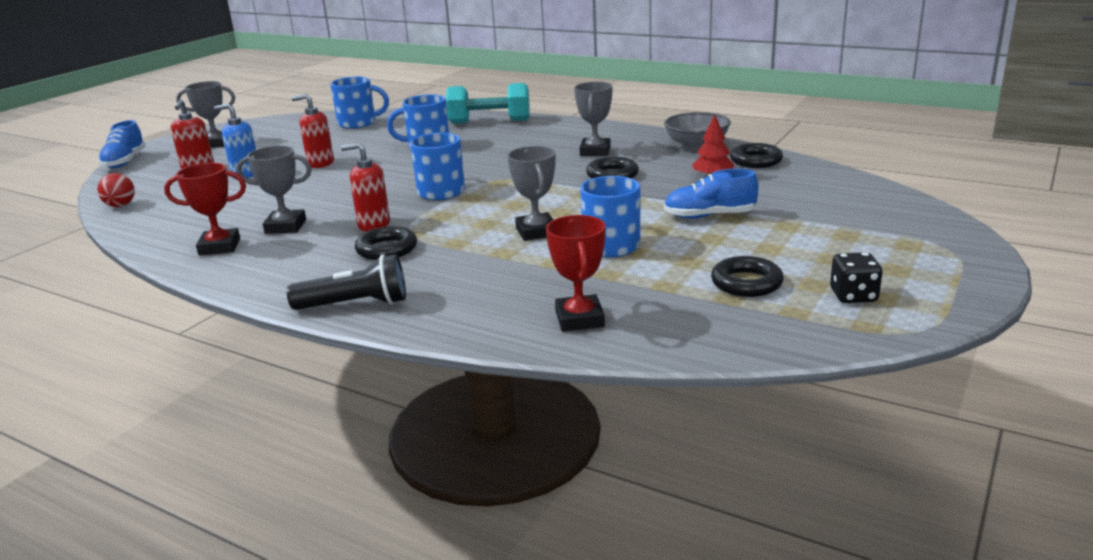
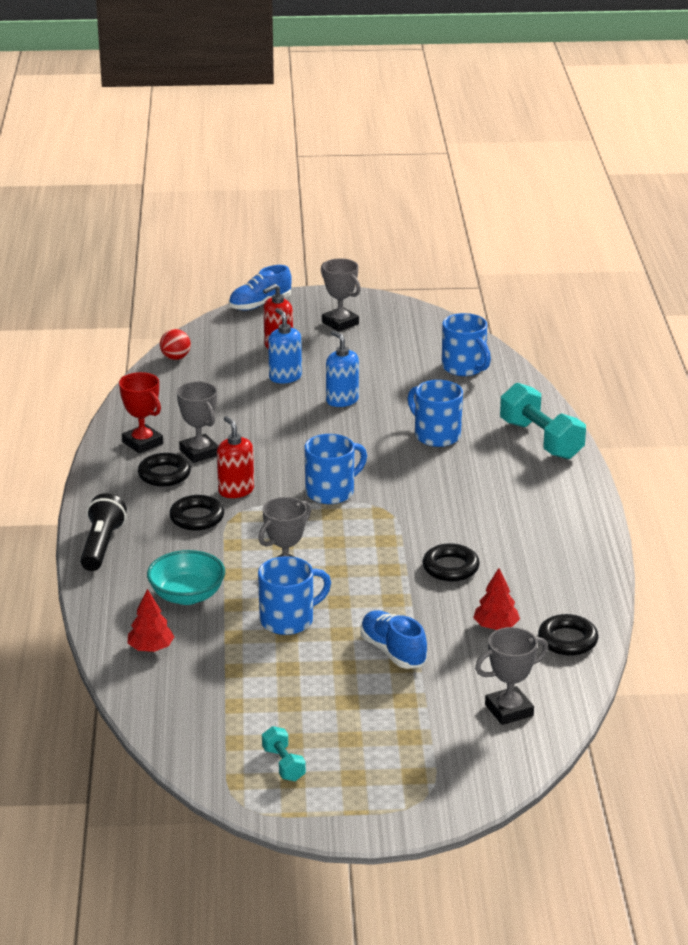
camera: 55 degrees right, 5 degrees up
(320, 163) = (342, 400): red soap dispenser -> blue soap dispenser
(356, 304) = (102, 545): black flashlight -> black flashlight turned 135 degrees counterclockwise
(510, 281) = (187, 596): none -> turquoise bowl
(579, 319) = (151, 648): red trophy -> red tree
(595, 151) = (508, 535): grey trophy -> grey trophy (509, 710)
(696, 145) = (584, 590): grey bowl -> none
(746, 283) = (268, 707): black ring -> black ring (164, 474)
(853, 296) = (283, 764): black dice -> turquoise dumbbell

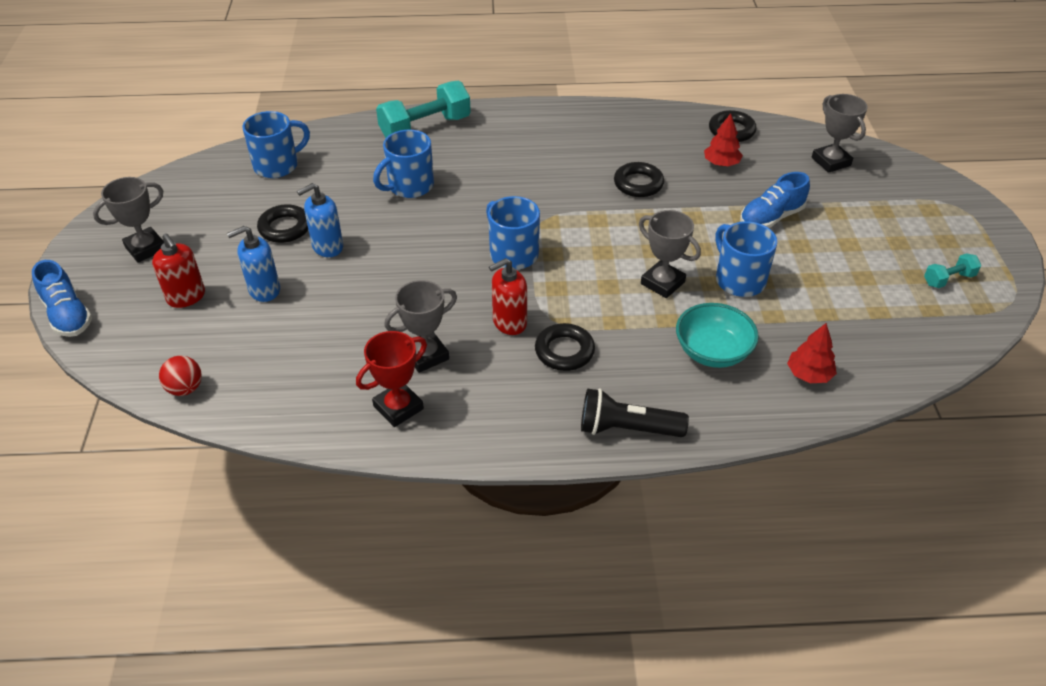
camera: 90 degrees left, 15 degrees up
(164, 474) = (473, 383): black ring -> black ring (285, 228)

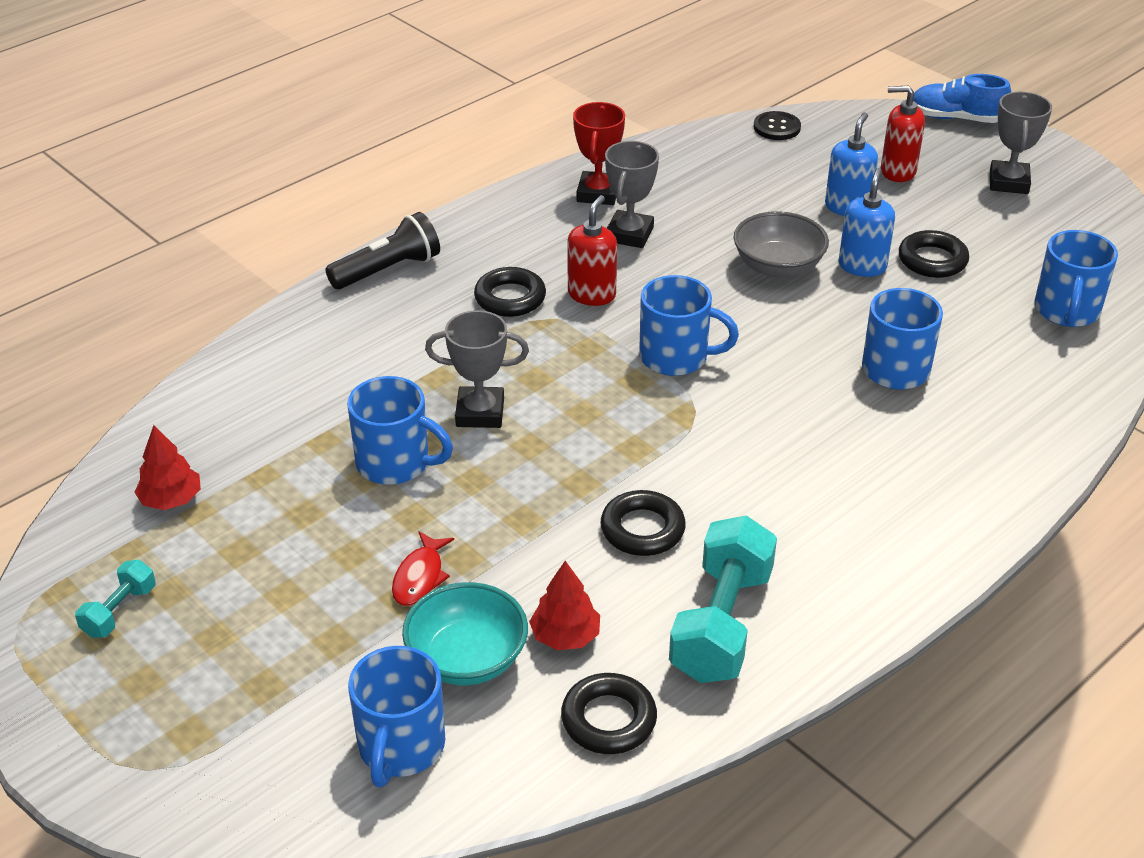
camera: 140 degrees right, 5 degrees down
(185, 388) = (777, 127): red ball -> black button
(373, 275) = (778, 267): none -> grey bowl
(425, 128) = (1011, 453): turquoise dumbbell -> turquoise dumbbell (721, 624)
(712, 352) = (362, 370): turquoise bowl -> turquoise bowl (467, 659)
(771, 218) = (420, 577): blue shoe -> red fish
(809, 374) = (244, 399): red tree -> red tree (171, 499)
(831, 161) = (400, 747): grey trophy -> blue mug

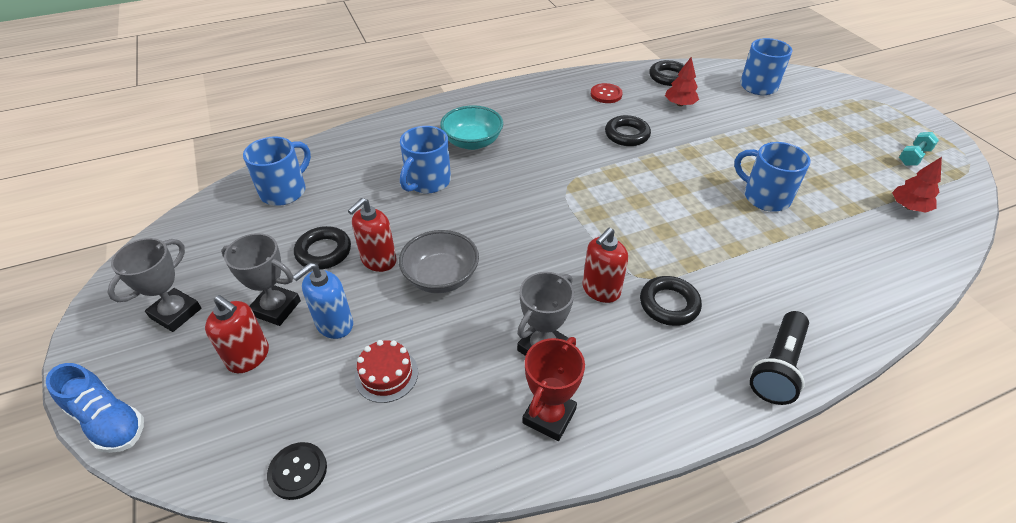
camera: 160 degrees left, 5 degrees up
(388, 270) = (777, 367): black flashlight -> black flashlight turned 45 degrees counterclockwise
(420, 577) = (750, 139): red fish -> none
(467, 659) = (727, 105): turquoise bowl -> turquoise bowl (472, 142)
(480, 413) = (707, 216): grey trophy -> grey trophy (276, 308)
(676, 357) = (561, 222): blue mug -> none
(721, 624) = (606, 94): turquoise dumbbell -> red button
(761, 187) = (386, 375): none -> red cake
(862, 266) = (378, 260): blue soap dispenser -> red soap dispenser

